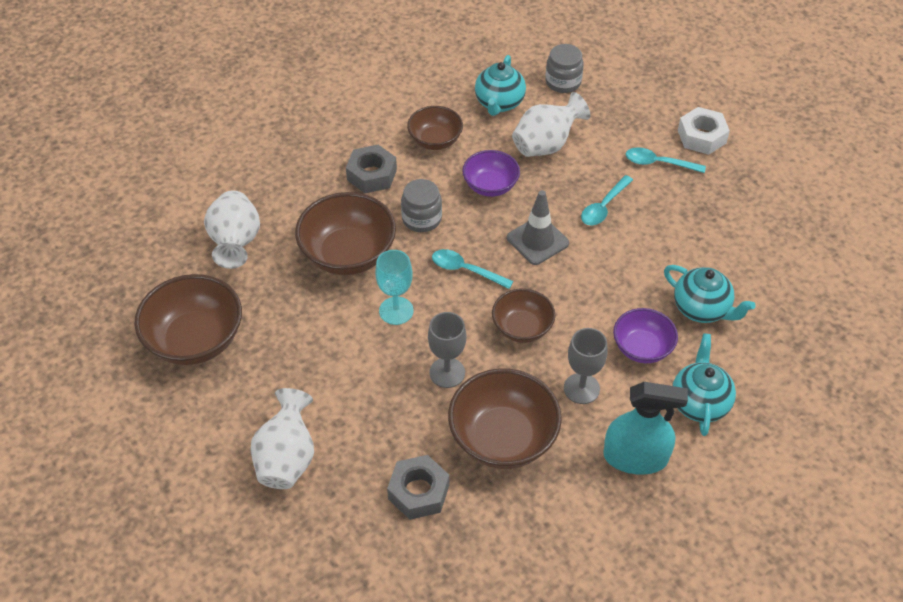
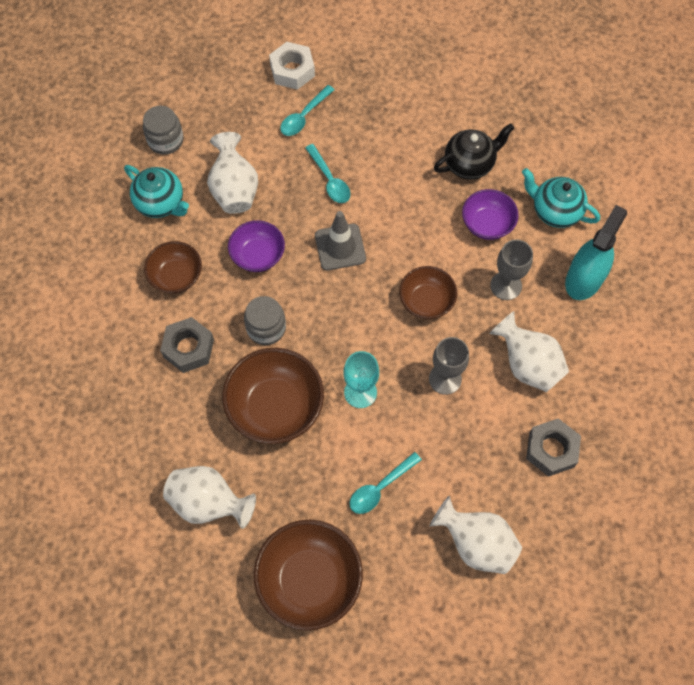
camera: 65 degrees left, 15 degrees up
(466, 270) = (344, 317): turquoise spoon -> turquoise spoon (380, 487)
(503, 438) = (527, 364): brown bowl -> white vase
(702, 309) = (469, 164): turquoise teapot -> black teapot

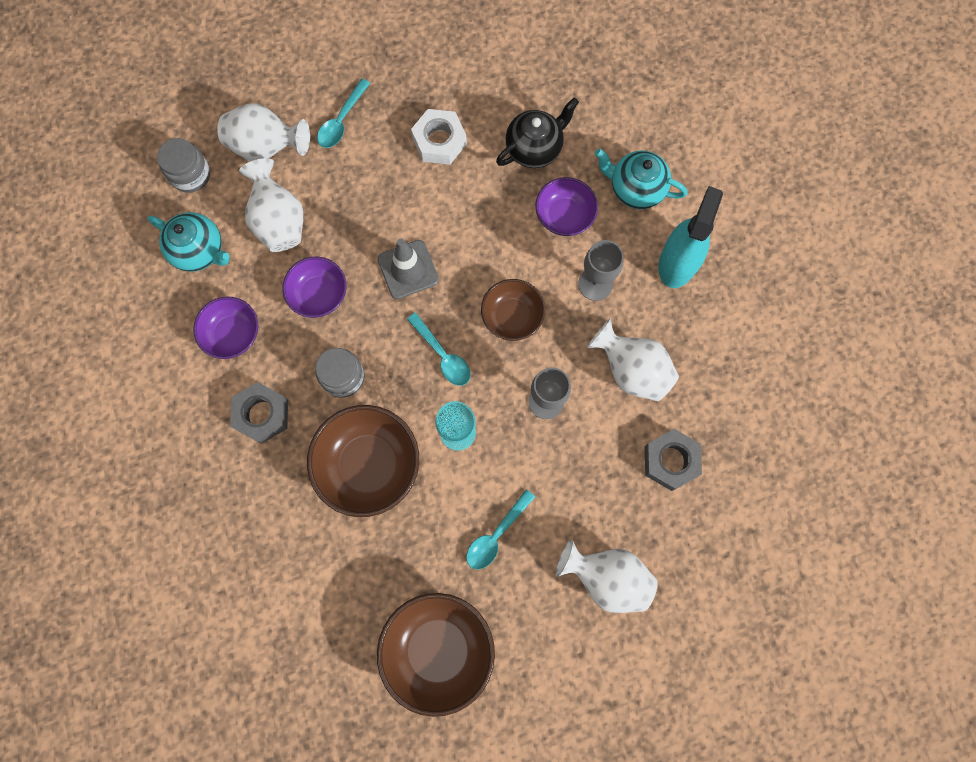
camera: 10 degrees left, 10 degrees up
(176, 276) = (233, 334): brown bowl -> purple bowl
(209, 503) = (316, 585): white vase -> white vase (267, 147)
(292, 70) = (319, 67): white nut -> white nut (439, 141)
(329, 180) = (383, 192): turquoise spoon -> turquoise spoon (442, 355)

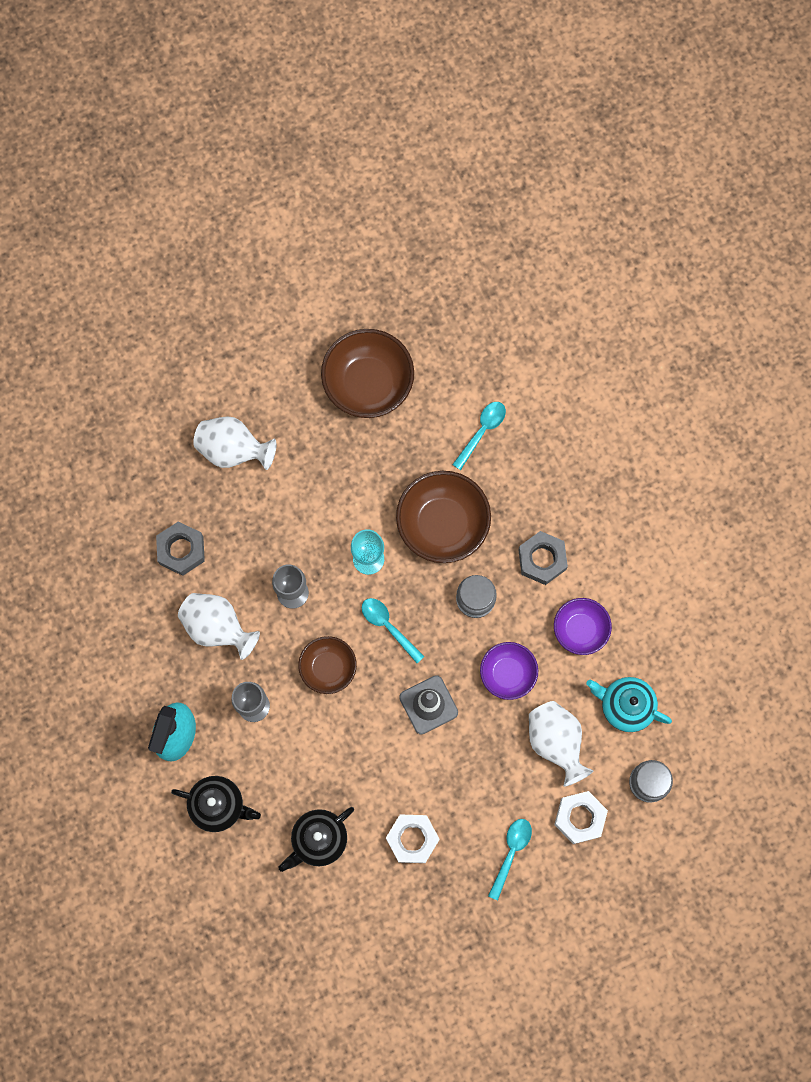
camera: 175 degrees right, 0 degrees up
(267, 147) = (580, 818): white vase -> white nut
(496, 534) = (327, 476): turquoise spoon -> turquoise spoon (482, 432)
(564, 216) = (285, 771): purple bowl -> none
(635, 189) = (218, 805): turquoise teapot -> black teapot

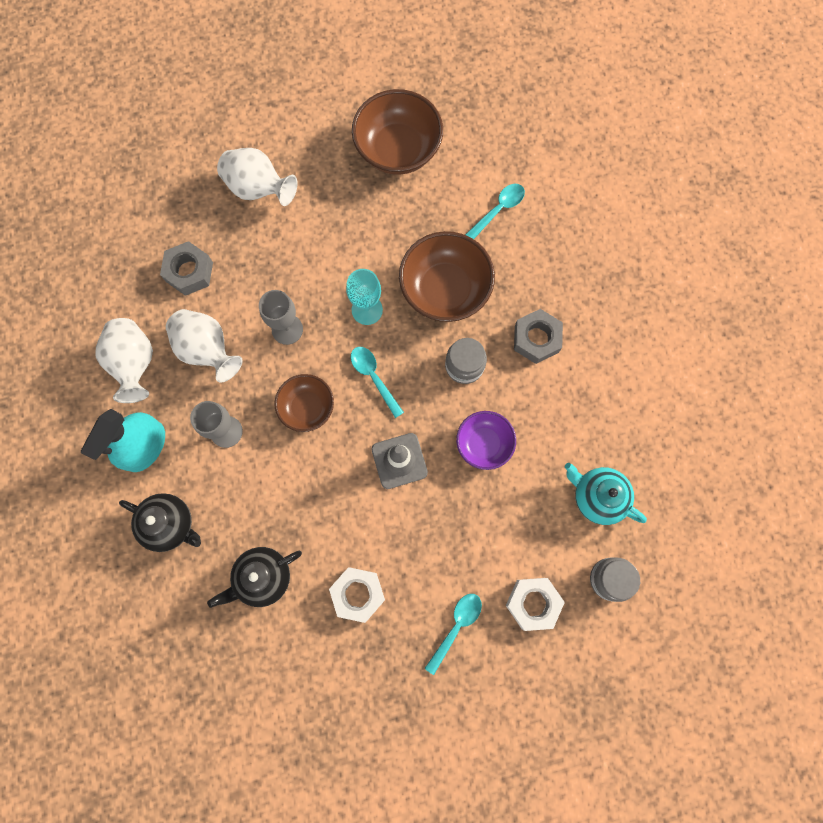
camera: 10 degrees right, 0 degrees up
(555, 742) = (520, 521): white vase -> white vase (135, 364)
(580, 630) = (563, 413): purple bowl -> none

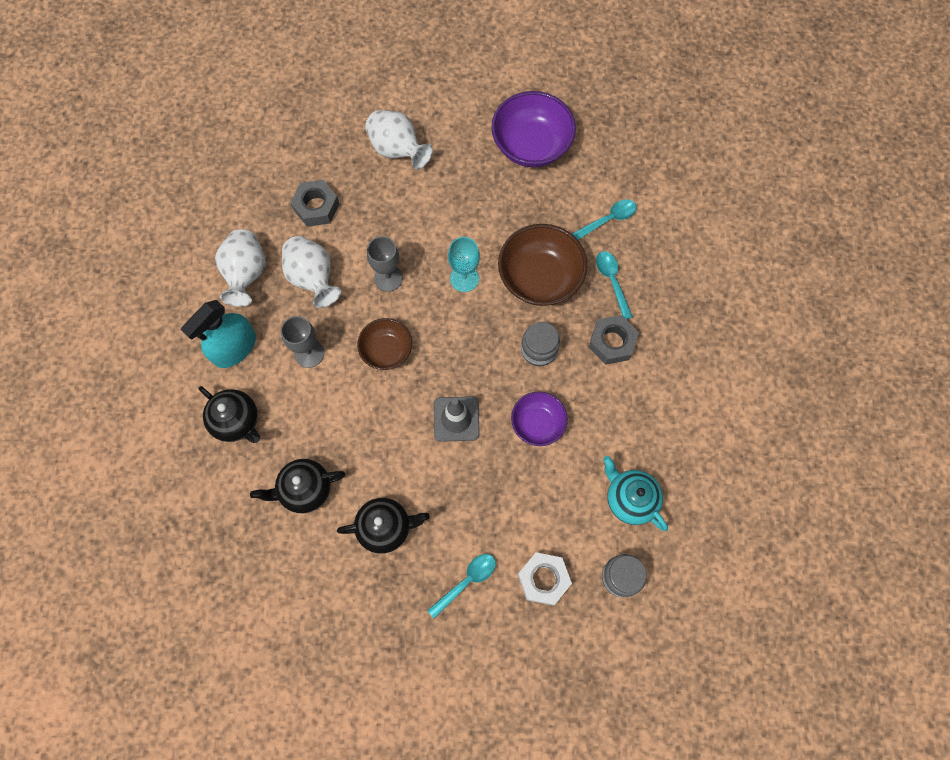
camera: 15 degrees right, 5 degrees down
(358, 594) = (385, 527): white nut -> black teapot
(374, 378) = (454, 339): turquoise spoon -> turquoise spoon (612, 282)
(398, 150) = (531, 145): brown bowl -> purple bowl

